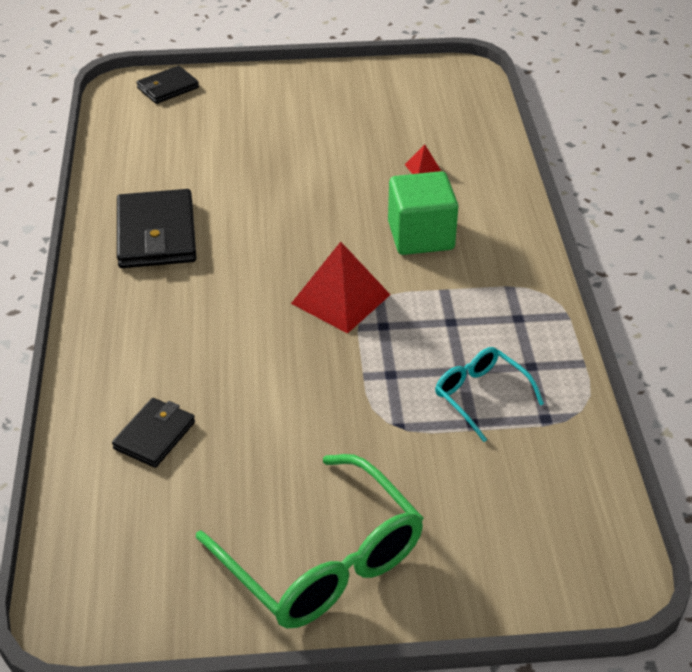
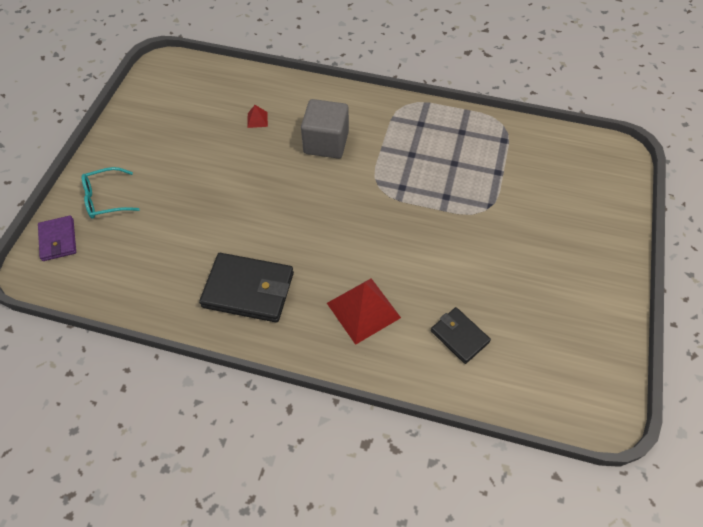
camera: 70 degrees left, 15 degrees up
(168, 88) = (58, 240): black wallet -> purple wallet
(322, 561) = (583, 272): green glasses -> none
(341, 299) = (368, 201): red pyramid -> red pyramid (363, 310)
(421, 236) = (326, 143): green cube -> grey cube
(481, 396) = (478, 161): turquoise glasses -> turquoise glasses (106, 199)

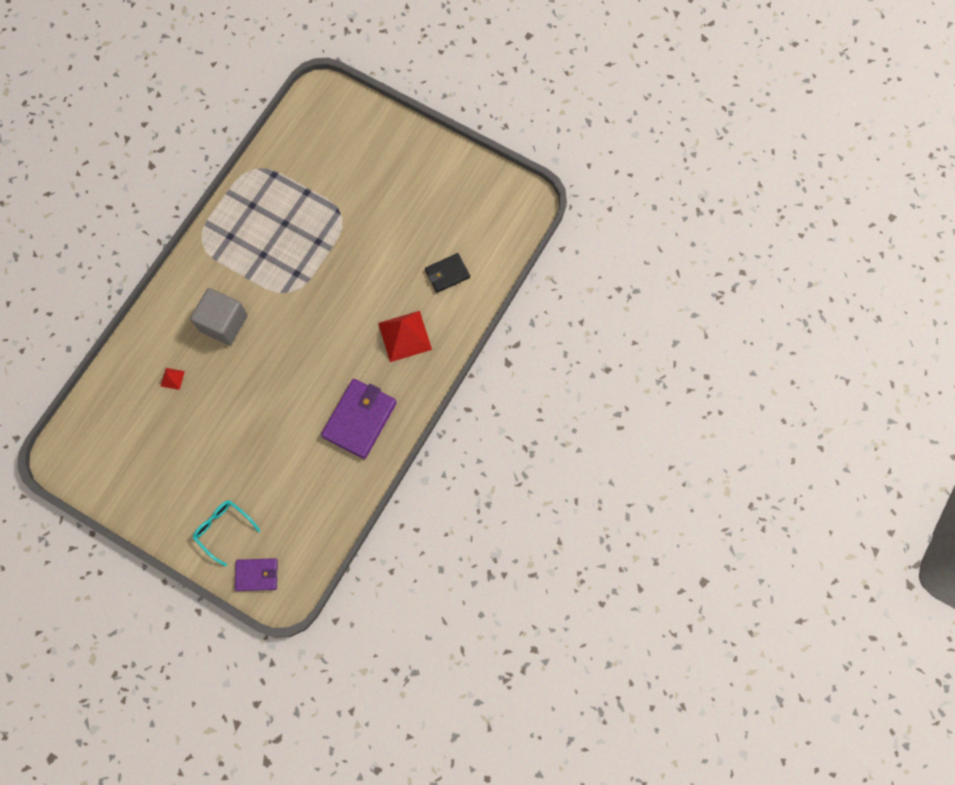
camera: 75 degrees left, 15 degrees up
(106, 199) = (223, 529): turquoise glasses -> turquoise glasses turned 135 degrees clockwise
(248, 290) = (359, 419): black wallet -> purple wallet

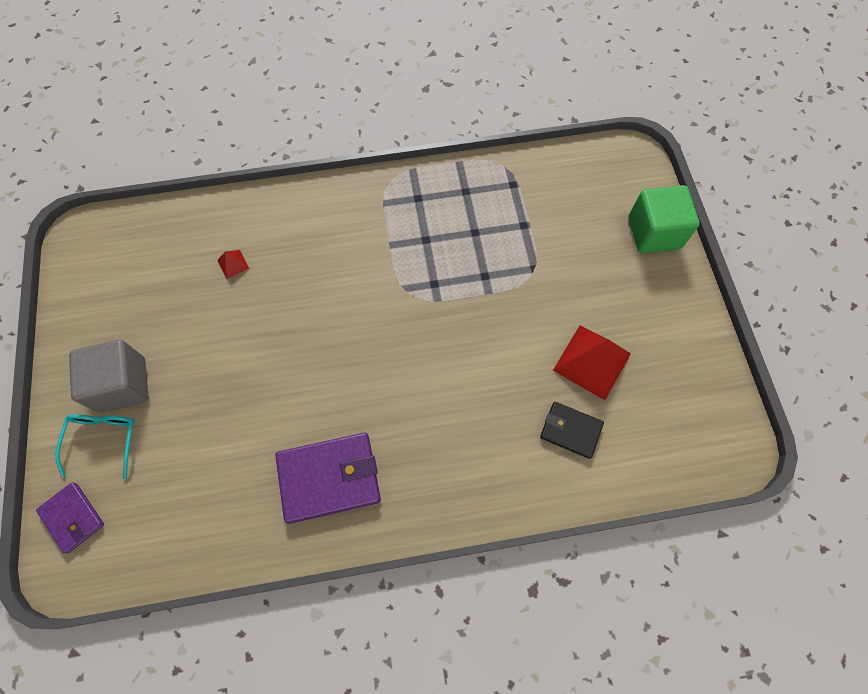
camera: 50 degrees right, 5 degrees down
(224, 323) = (326, 262): grey cube -> grey cube (122, 385)
(379, 127) = (654, 232): none -> green cube
(405, 336) = (462, 445): red pyramid -> red pyramid (592, 361)

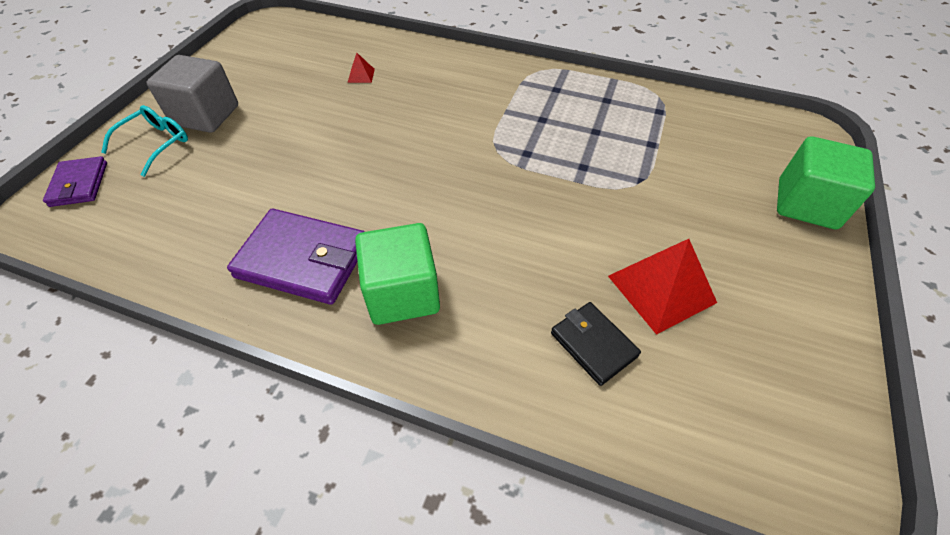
camera: 30 degrees right, 15 degrees down
(422, 464) = (402, 293): none -> green cube

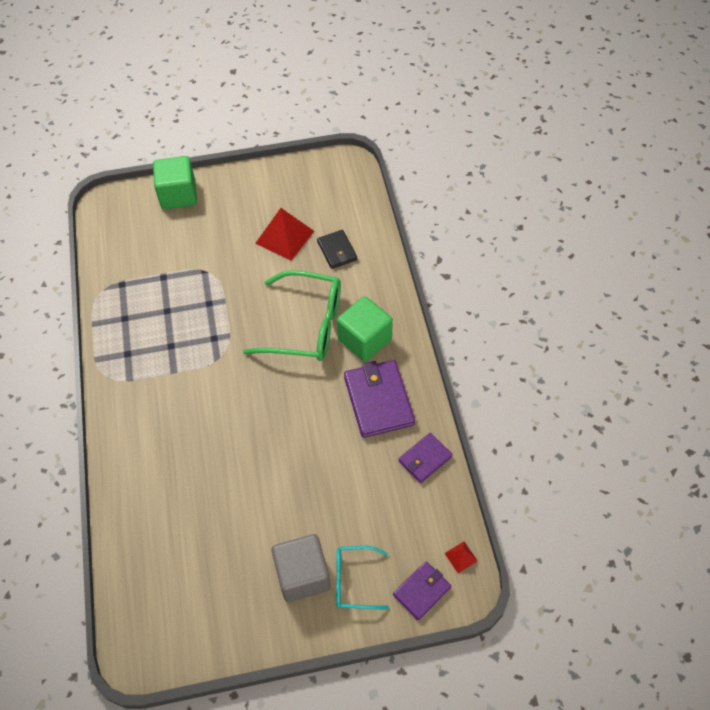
camera: 120 degrees left, 5 degrees up
(185, 264) = (425, 459): none -> purple wallet
(361, 75) = (183, 499): red pyramid -> red pyramid (461, 557)
(478, 241) = (306, 326): none -> green glasses
(593, 344) = (337, 251): black wallet -> black wallet turned 45 degrees counterclockwise

